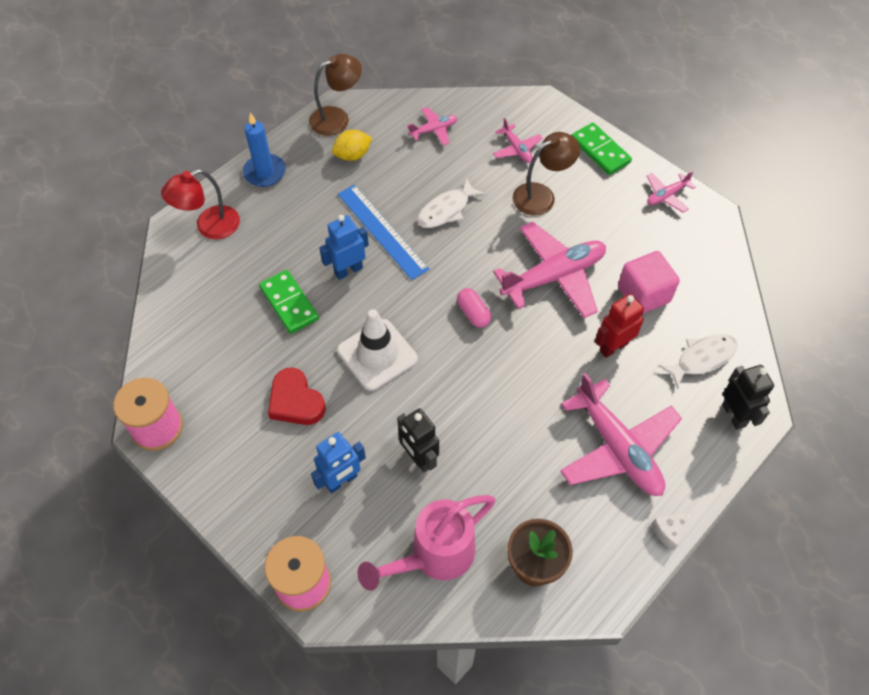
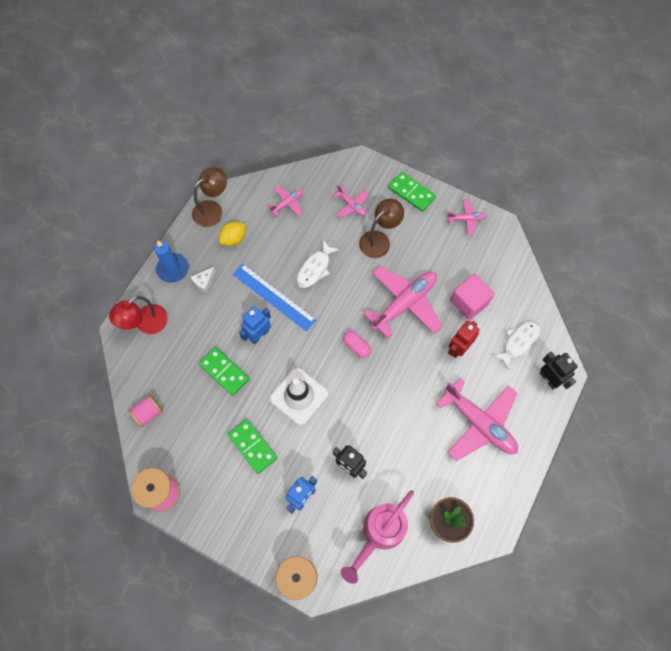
camera: 15 degrees left, 10 degrees up
(175, 329) = (148, 413): none -> pink spool
(295, 401) = (252, 446): red heart -> green domino
(666, 195) = (466, 219): pink plane -> pink plane turned 135 degrees counterclockwise
(671, 531) = (527, 473): white cheese -> white cheese (204, 282)

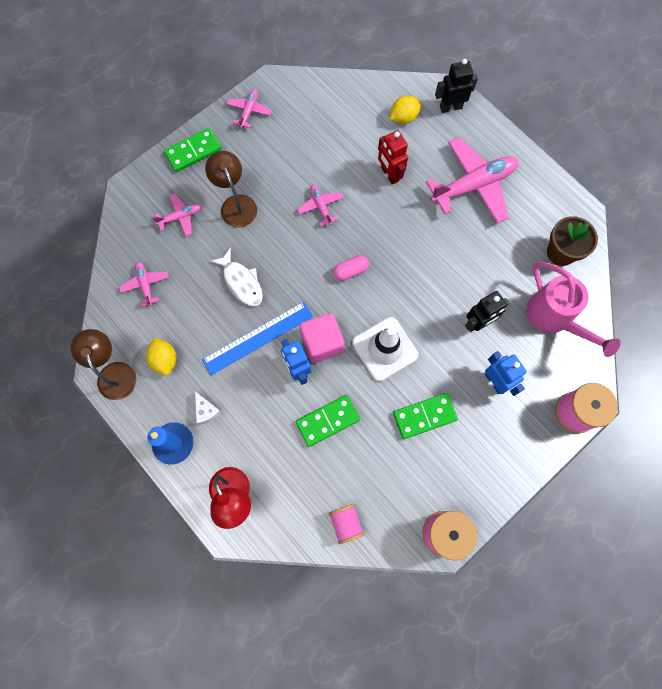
camera: 70 degrees left, 5 degrees up
(404, 303) = (320, 206): pink plane -> pink plane, size x0.48
(469, 302) = (344, 145): pink cube -> pink cube (322, 343)
(519, 342) = (403, 117): white fish -> yellow lemon

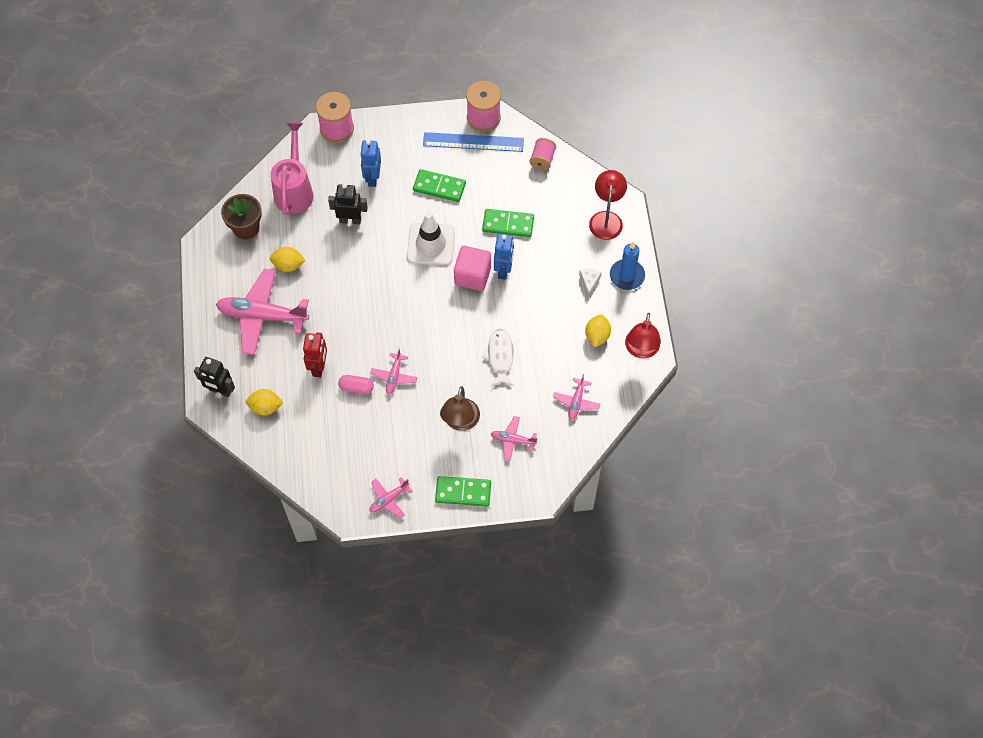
camera: 145 degrees left, 10 degrees down
(114, 372) = (641, 350): brown lamp -> red lamp
(258, 338) = (517, 308): blue ruler -> blue ruler (473, 142)
(350, 271) = (411, 312): pink capsule -> pink capsule (356, 388)
(493, 243) = (288, 265): none -> yellow lemon

